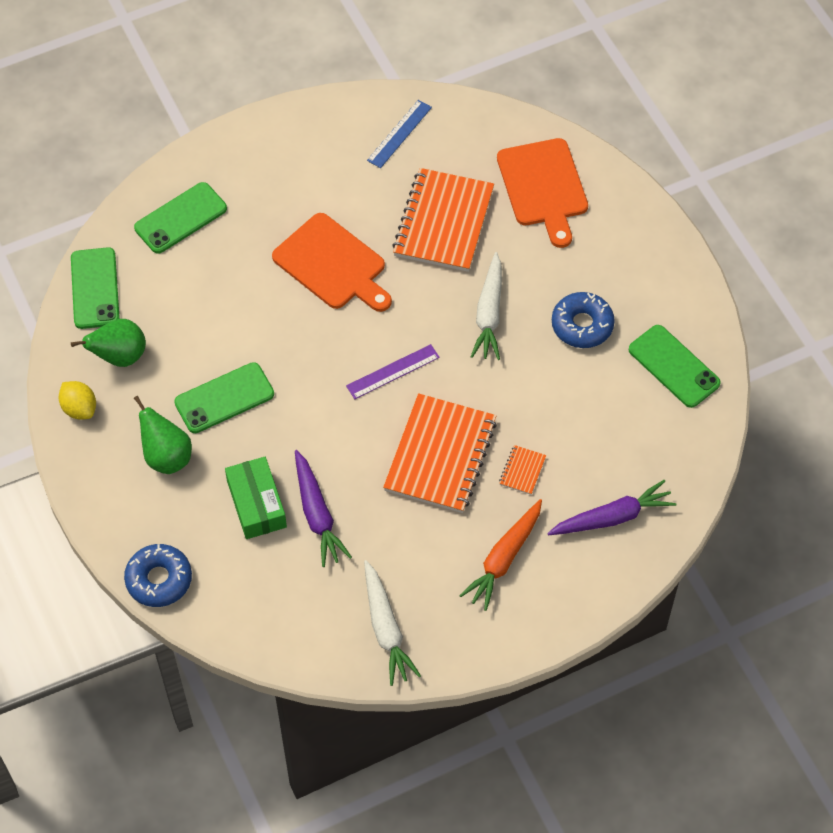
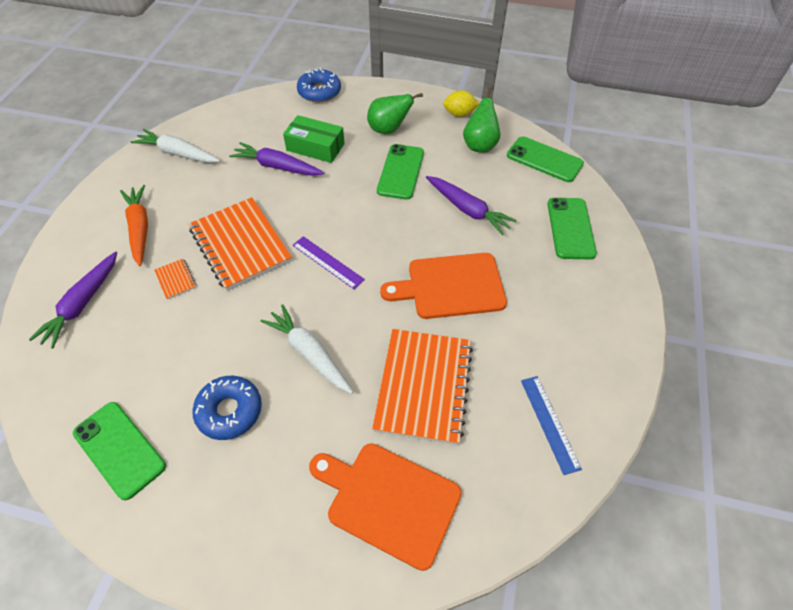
camera: 130 degrees right, 5 degrees down
(227, 308) = (467, 210): none -> purple carrot
(392, 371) = (328, 262): purple ruler -> purple ruler turned 60 degrees counterclockwise
(443, 222) = (423, 386): orange notebook -> orange notebook turned 45 degrees clockwise
(674, 366) = (119, 449): green phone -> green phone turned 45 degrees clockwise

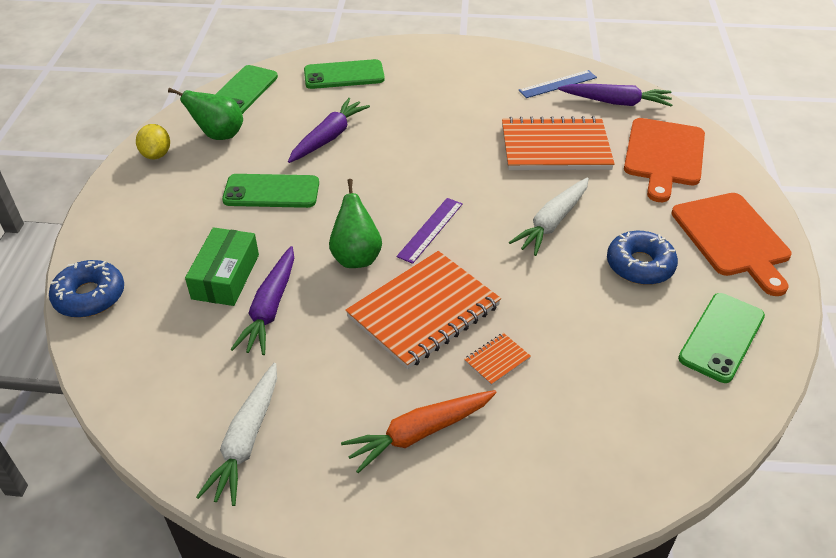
camera: 100 degrees left, 10 degrees down
(82, 304) = (568, 449): purple carrot -> purple carrot (616, 102)
(388, 130) = (187, 211): green pear -> green pear (356, 257)
(451, 286) = (437, 141): orange cutting board -> orange cutting board (732, 238)

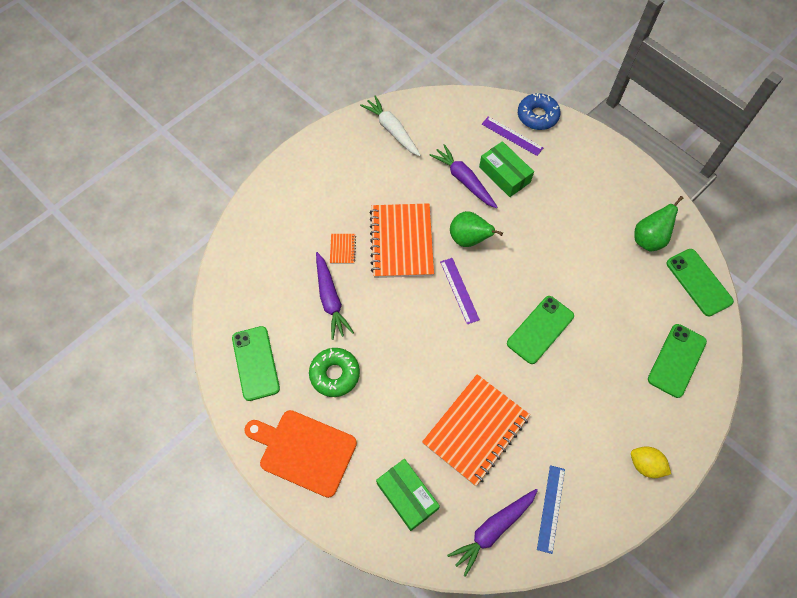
camera: 130 degrees right, 20 degrees up
(149, 302) = (512, 136): none -> purple ruler
(156, 154) = (650, 197): yellow lemon -> yellow lemon (645, 465)
(271, 192) = (563, 234): green phone -> green phone (540, 329)
(329, 137) = (598, 298): purple carrot -> purple carrot (330, 299)
(419, 433) = (335, 190): orange carrot -> none
(552, 222) = (408, 359): white carrot -> none
(640, 265) = (335, 374): blue donut -> green donut
(664, 155) = (407, 496): orange cutting board -> green box

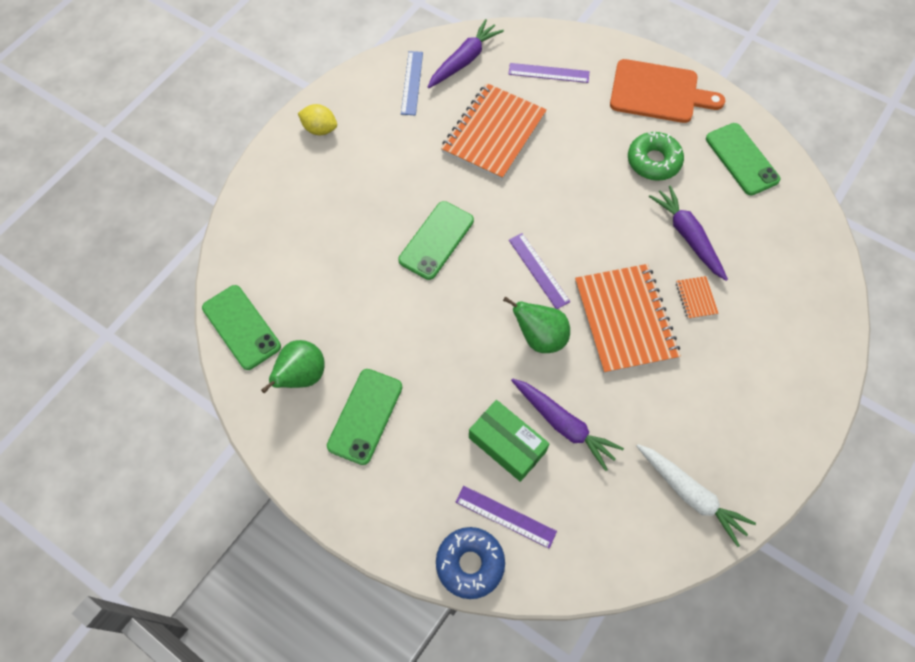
camera: 170 degrees right, 0 degrees up
(407, 496) = (548, 73): green box -> purple ruler
(676, 360) = (279, 231): green phone -> green phone (365, 416)

